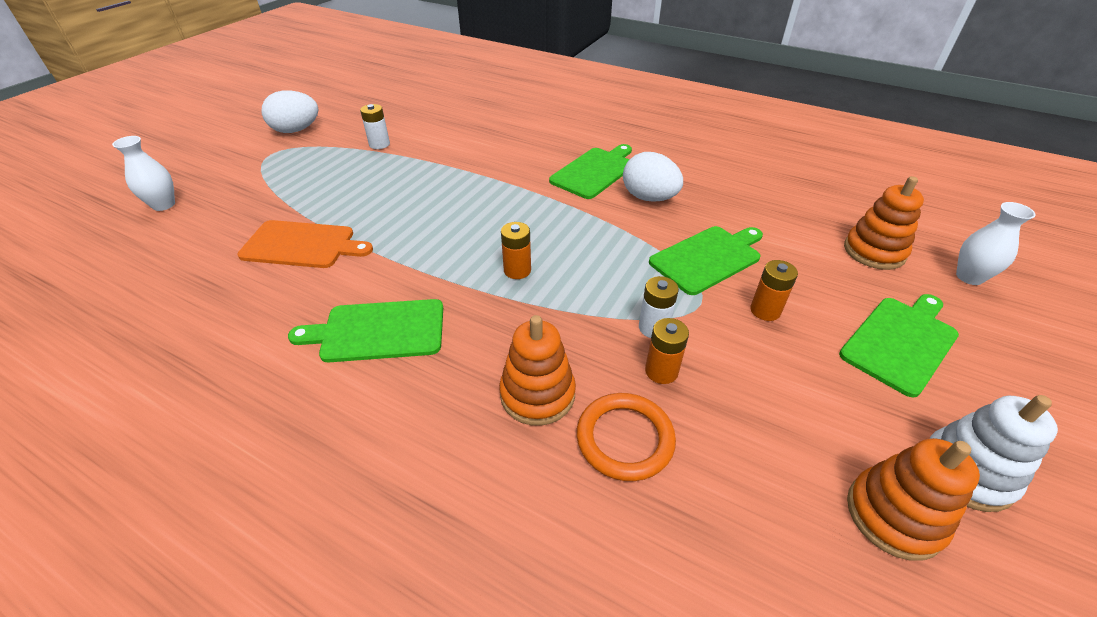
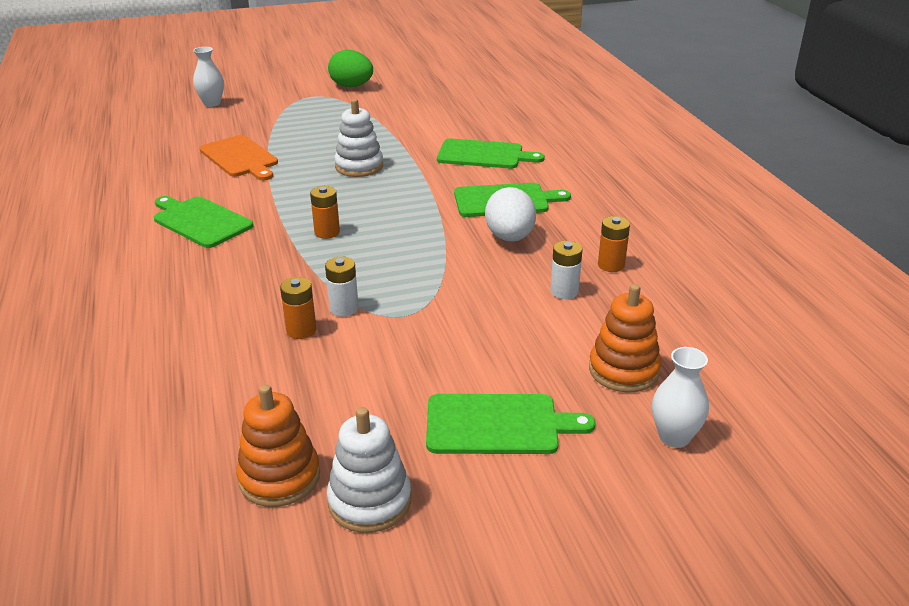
camera: 45 degrees right, 10 degrees down
(296, 130) = (351, 86): white egg -> green egg
(379, 144) = (387, 116): white battery -> white battery (564, 291)
(435, 198) = (359, 166): none -> white stacking toy
(537, 394) = (217, 297): orange stacking toy -> none
(625, 439) = (218, 343): orange ring -> none
(708, 258) = (468, 295): green cutting board -> green cutting board (484, 155)
(765, 310) = (438, 346): orange battery -> orange battery (611, 265)

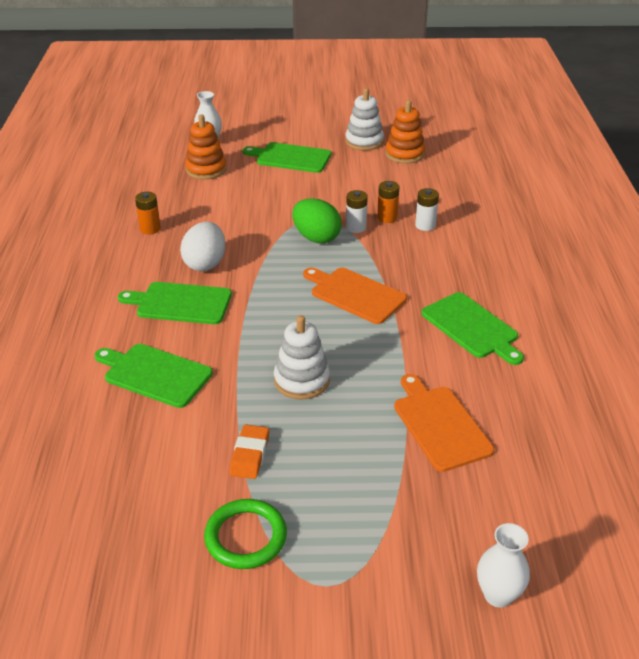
camera: 165 degrees left, 5 degrees up
(327, 232) = (355, 294): orange battery -> orange cutting board
(351, 86) = (251, 608): green egg -> green egg (316, 238)
(366, 103) = (246, 537): none -> green ring
(381, 129) = (250, 455): none -> orange eraser
(564, 291) = (200, 216): white battery -> white battery (425, 225)

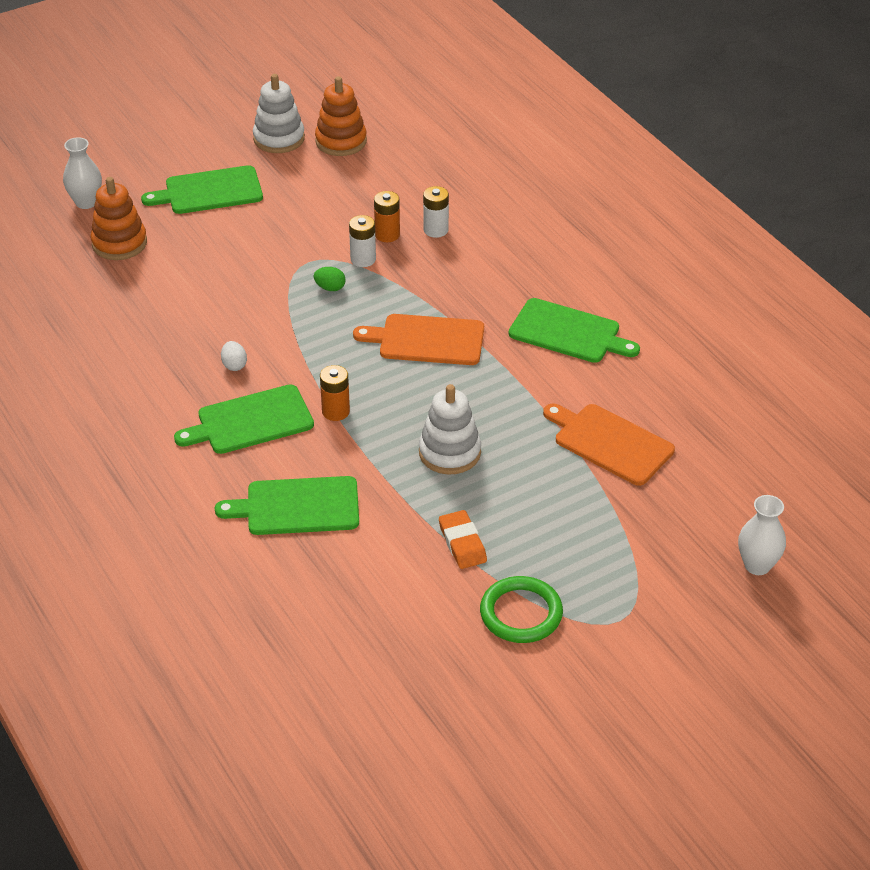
camera: 30 degrees left, 5 degrees up
(150, 229) = (127, 346): orange battery -> orange battery (335, 411)
(205, 264) = (234, 365): white egg -> white egg, size x0.47
(316, 238) = (330, 288): green egg -> green egg, size x0.47

